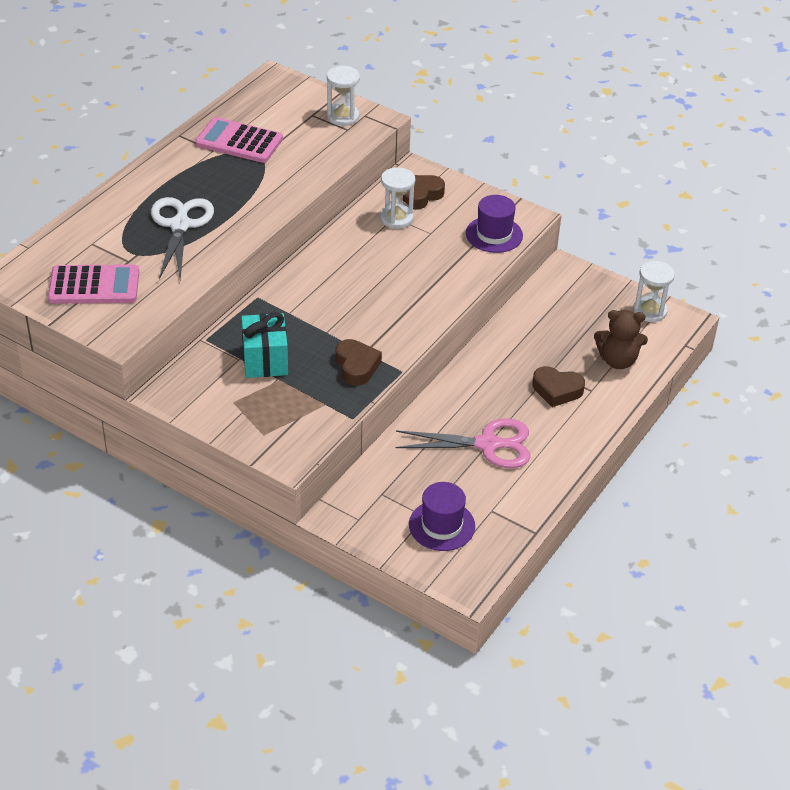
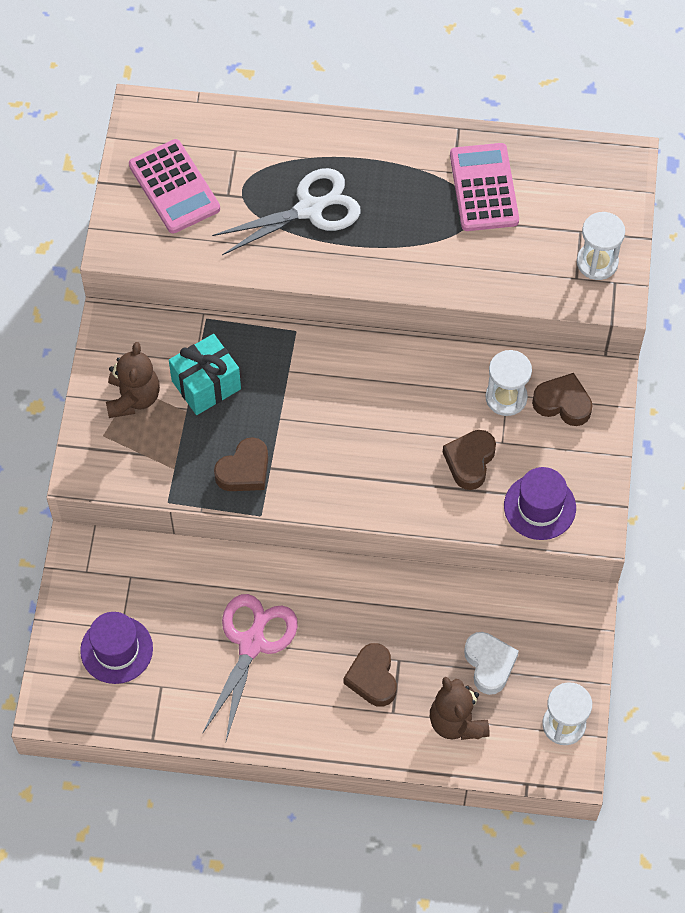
camera: 65 degrees right, 20 degrees up
(243, 405) = (133, 398): none -> brown teddy bear
(434, 253) = (470, 461): none -> brown heart
(487, 444) = (251, 644): pink scissors -> pink scissors turned 135 degrees counterclockwise
(582, 328) = (489, 664): none -> white heart

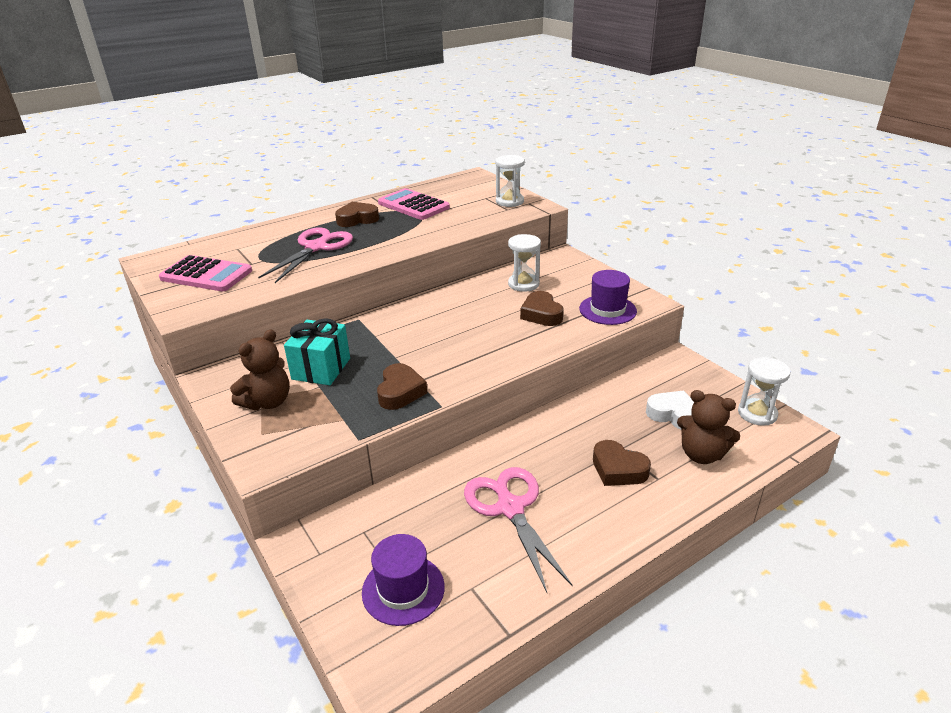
camera: 40 degrees left, 30 degrees down
(133, 398) = (268, 402): brown teddy bear -> brown teddy bear turned 75 degrees clockwise
(309, 209) = (316, 247): white scissors -> pink scissors
(563, 403) = (556, 272): brown heart -> brown heart (357, 219)

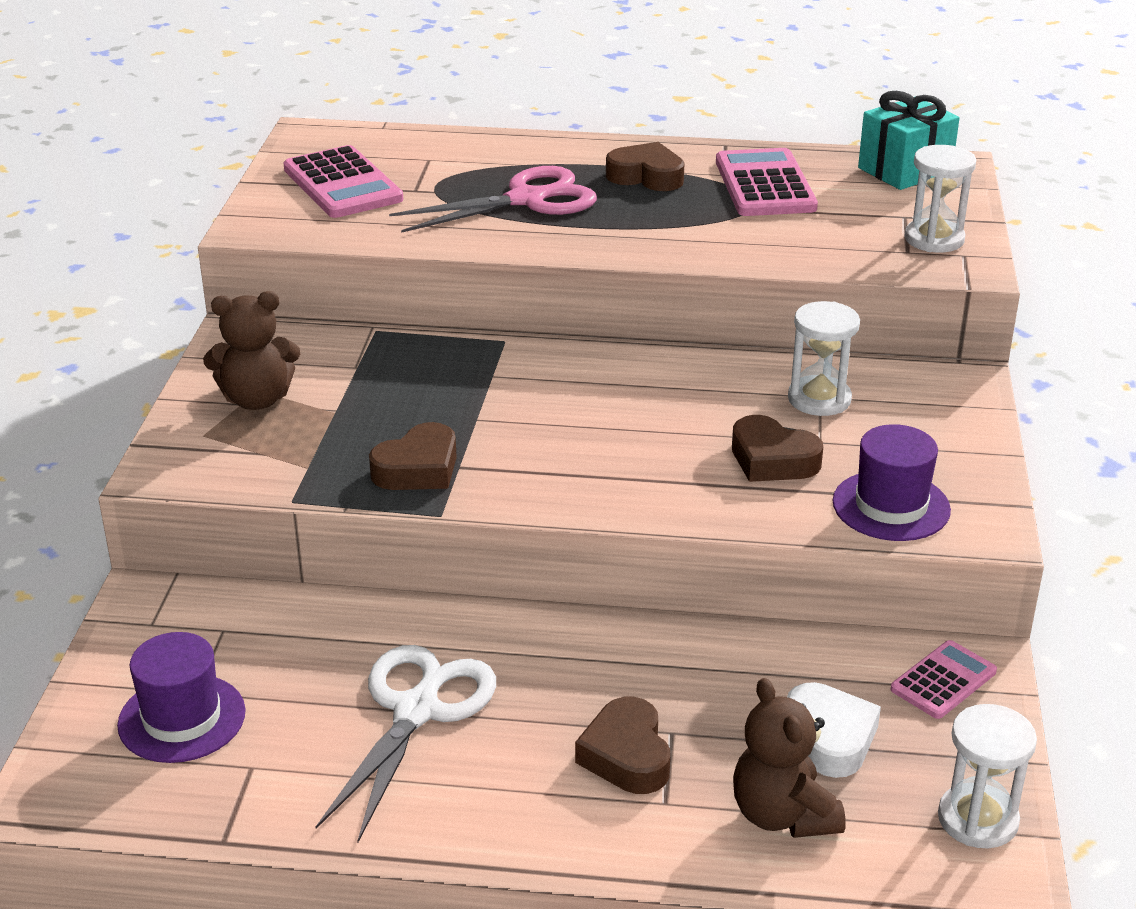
camera: 40 degrees right, 0 degrees up
(321, 369) = (368, 388): turquoise gift -> turquoise gift (904, 170)
(510, 508) = (416, 711): pink scissors -> white scissors
(541, 314) = (772, 460): brown heart -> brown heart turned 75 degrees counterclockwise
(676, 372) = (943, 680): none -> pink calculator

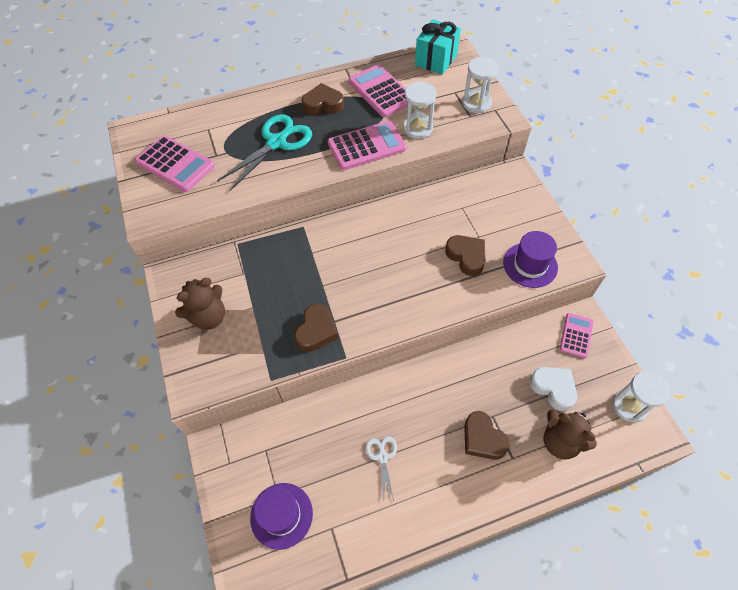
camera: 25 degrees left, 25 degrees up
(416, 711) = (382, 457): white scissors -> white scissors, size x0.51
(526, 200) = (276, 143): pink scissors -> turquoise scissors
(679, 241) = (366, 146): none -> pink calculator
(772, 460) = (466, 257): brown heart -> brown heart turned 135 degrees counterclockwise
(819, 399) = (463, 209): white hourglass -> white hourglass (417, 128)

